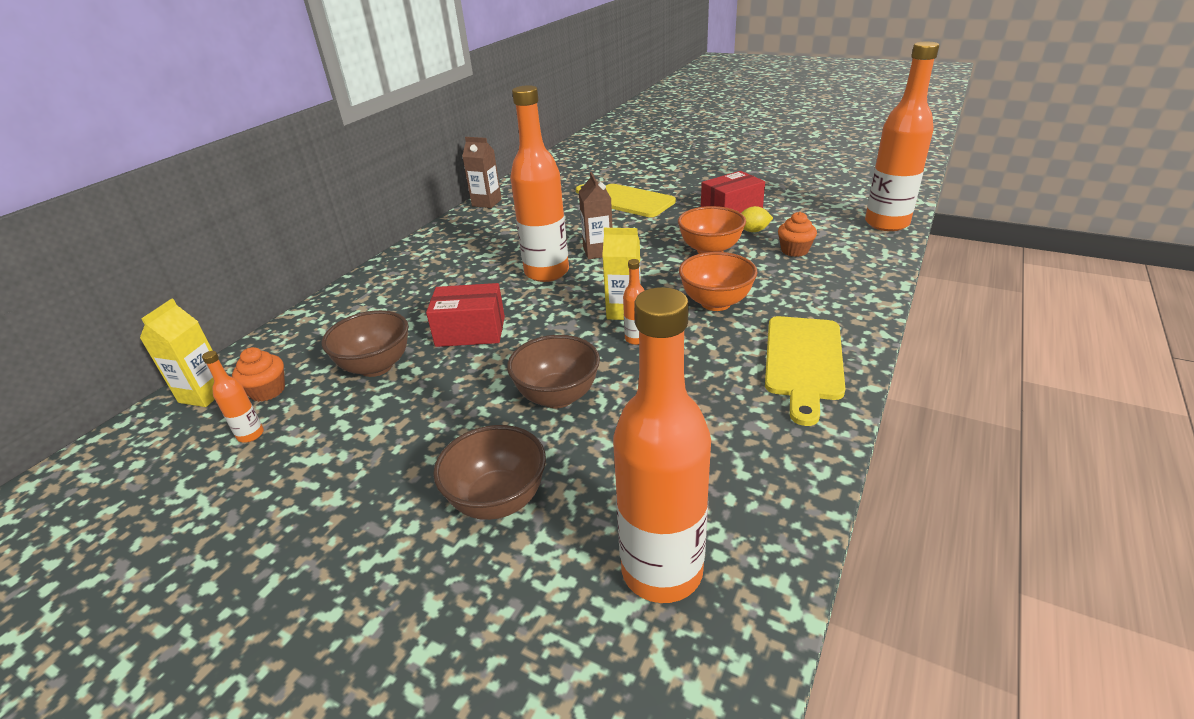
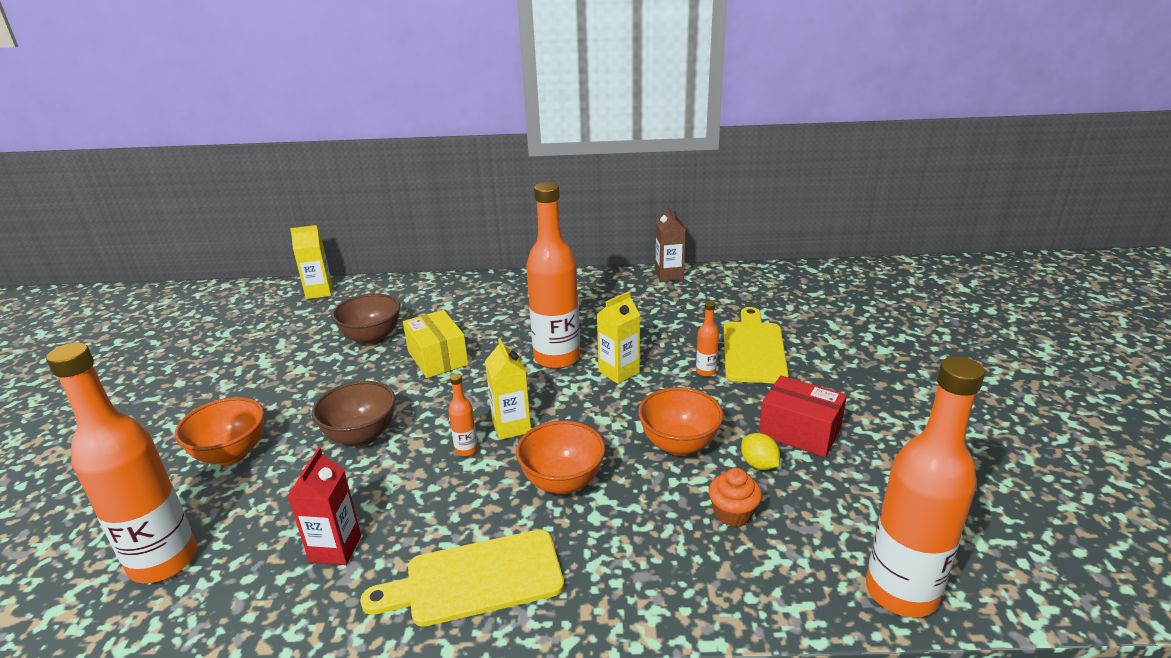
camera: 60 degrees right, 5 degrees down
(250, 435) = (282, 327): orange bottle -> orange bottle (706, 371)
(267, 391) = (329, 311): orange cupcake -> none
(470, 331) = (437, 358): red box -> yellow box
(498, 500) = (231, 454): brown bowl -> orange bowl
(598, 252) = (619, 372): brown carton -> yellow carton
(722, 433) = (335, 549): none -> red carton

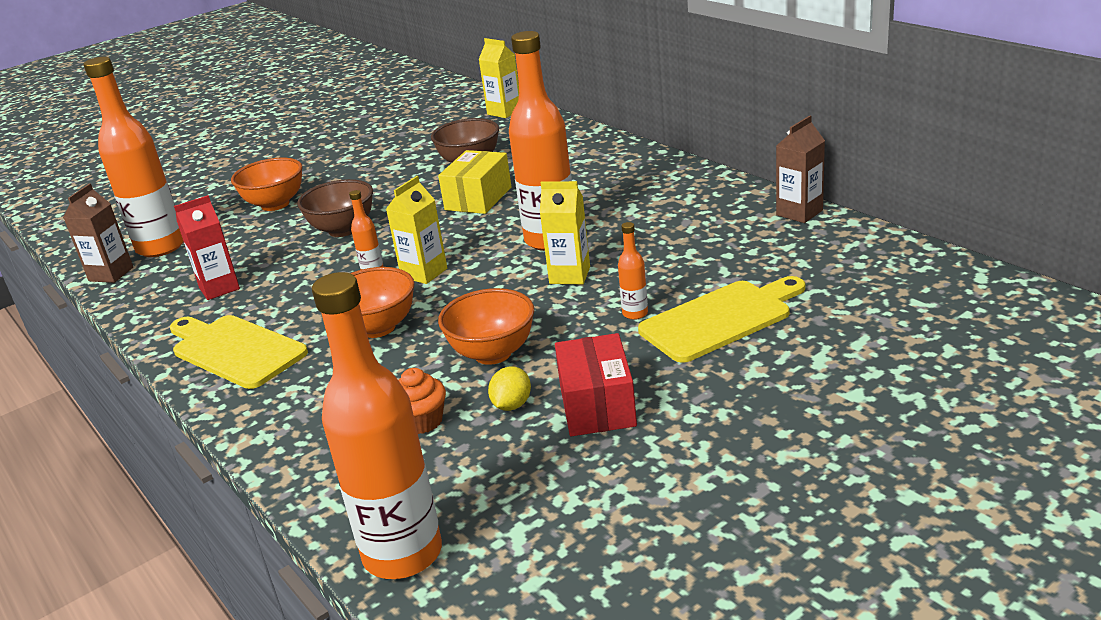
camera: 55 degrees right, 0 degrees up
(150, 623) = (111, 274): none -> brown carton

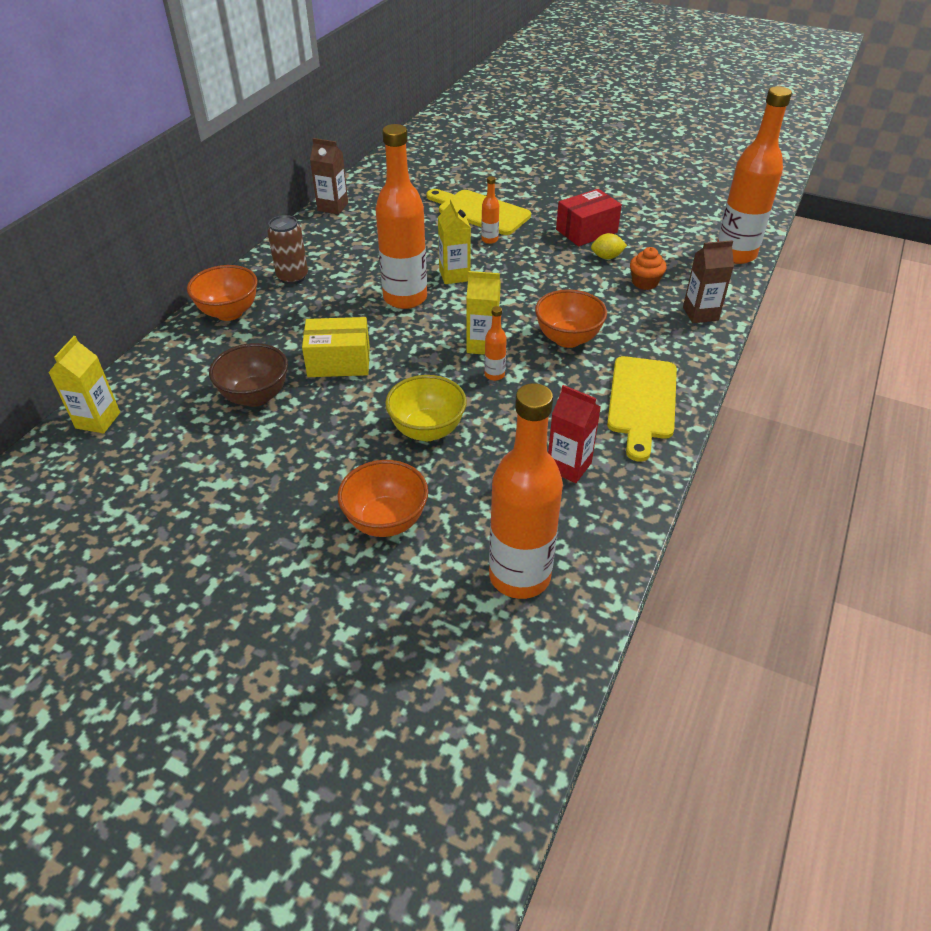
camera: 120 degrees left, 15 degrees up
(111, 274) = (593, 585): brown carton -> brown carton (700, 314)
(343, 230) = (427, 430): brown bowl -> yellow bowl
(492, 353) = (564, 279): orange bowl -> orange bowl (229, 312)
(646, 183) = (292, 277): none -> brown can

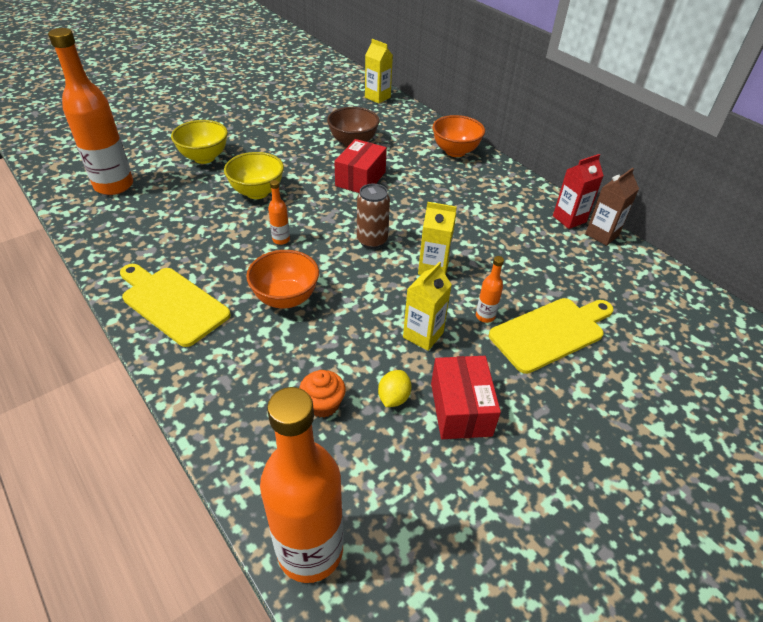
camera: 115 degrees right, 0 degrees up
(292, 277) = (486, 186): brown can -> brown can (372, 240)
(339, 362) = (360, 179): yellow box -> red box
(386, 521) = (204, 157): orange bowl -> yellow bowl
(405, 298) = (417, 230): orange bottle -> none
(482, 345) = (321, 247): yellow carton -> yellow carton (423, 335)
(569, 466) = (160, 236): red carton -> red carton (569, 219)
(700, 314) = (234, 420): brown carton -> none

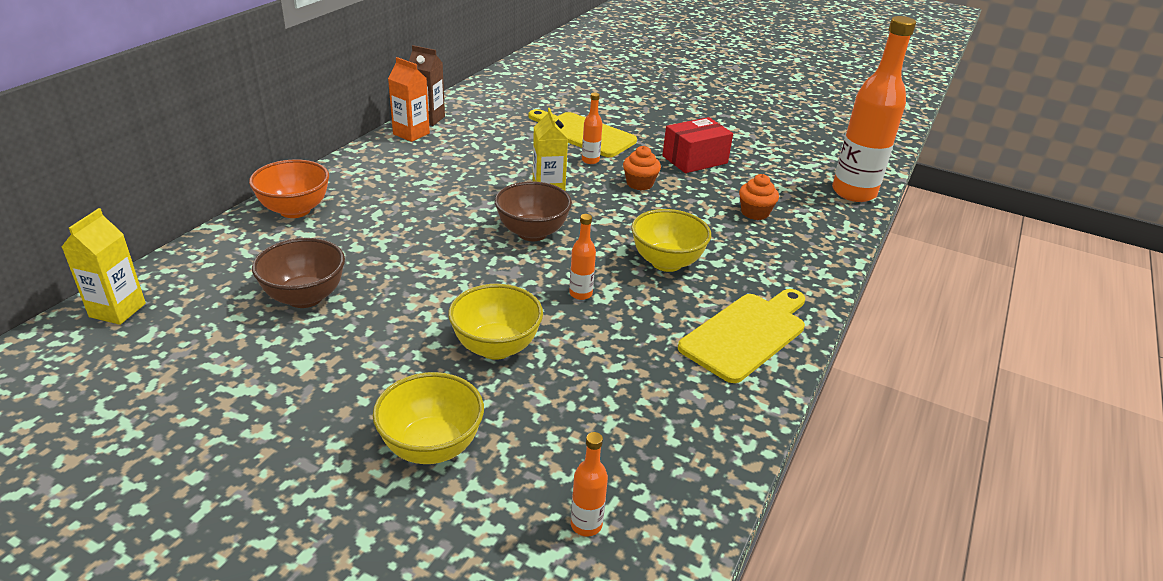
camera: 115 degrees left, 10 degrees down
(114, 185) = (586, 524): orange bottle -> orange bottle, size x0.42
(172, 303) = (746, 334): yellow cutting board -> yellow cutting board turned 150 degrees counterclockwise
(286, 298) = (666, 262): orange bowl -> yellow bowl
(360, 179) = (407, 268): red box -> none
(372, 240) = (532, 233): brown can -> brown bowl
(393, 397) = (715, 185): yellow lemon -> none
(423, 335) = (639, 184): yellow carton -> orange cupcake
(569, 219) = (411, 134): red carton -> orange carton

